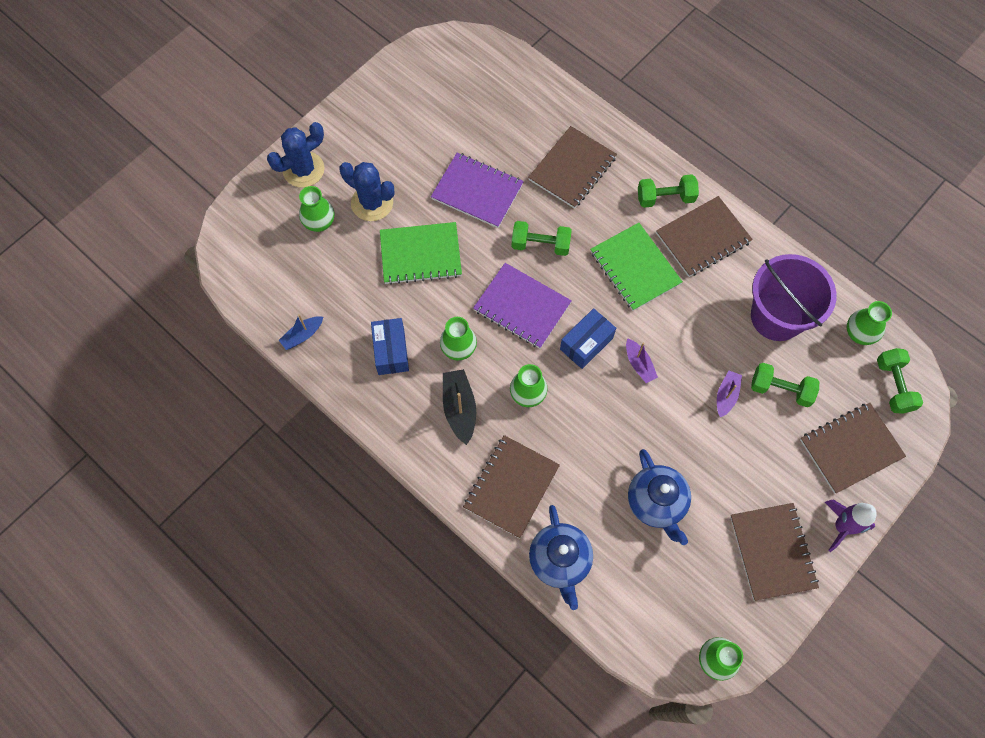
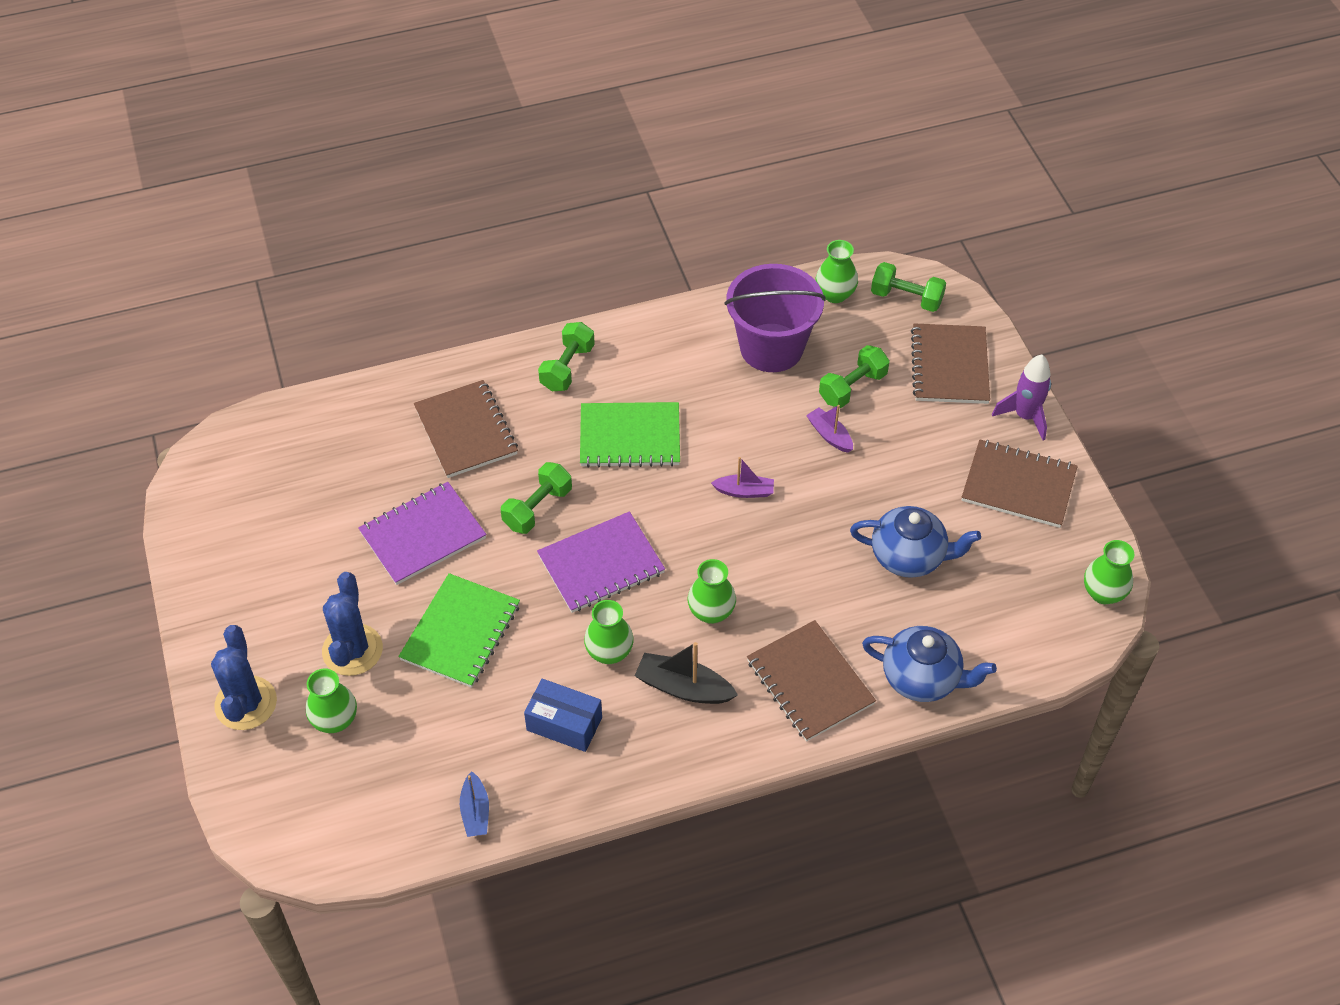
camera: 60 degrees left, 15 degrees down
(372, 203) = (352, 650): blue cactus -> blue cactus turned 60 degrees counterclockwise
(586, 343) = (688, 526): blue box -> none
(703, 238) = (638, 360): brown notebook -> none

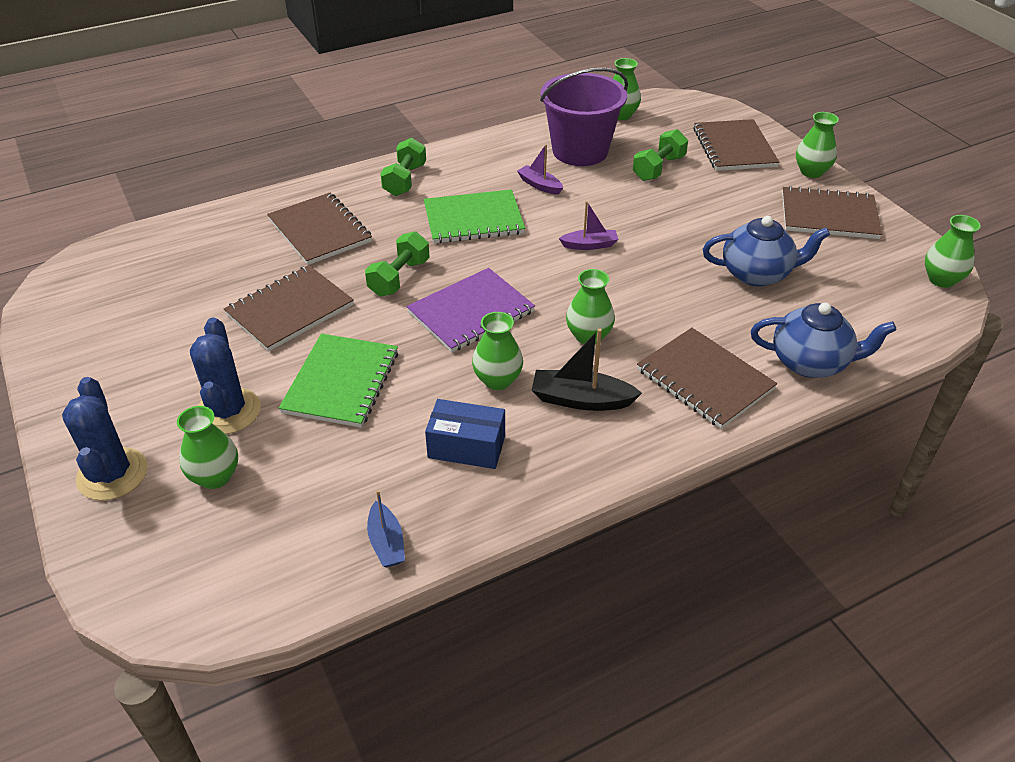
camera: 10 degrees left, 10 degrees down
(423, 535) = (290, 310): purple notebook -> brown notebook
(829, 435) = (651, 200): purple boat -> purple boat (540, 185)
(906, 298) = (680, 112): green dumbbell -> none
(1025, 416) = (811, 172): purple rocket -> green vase

